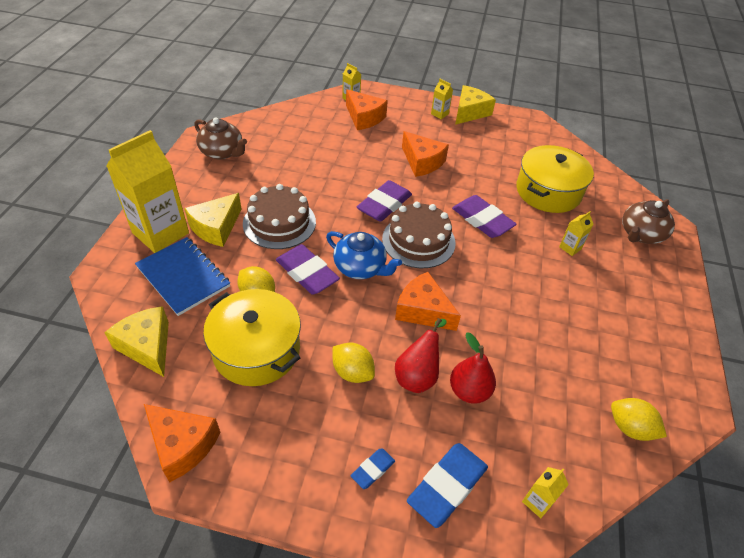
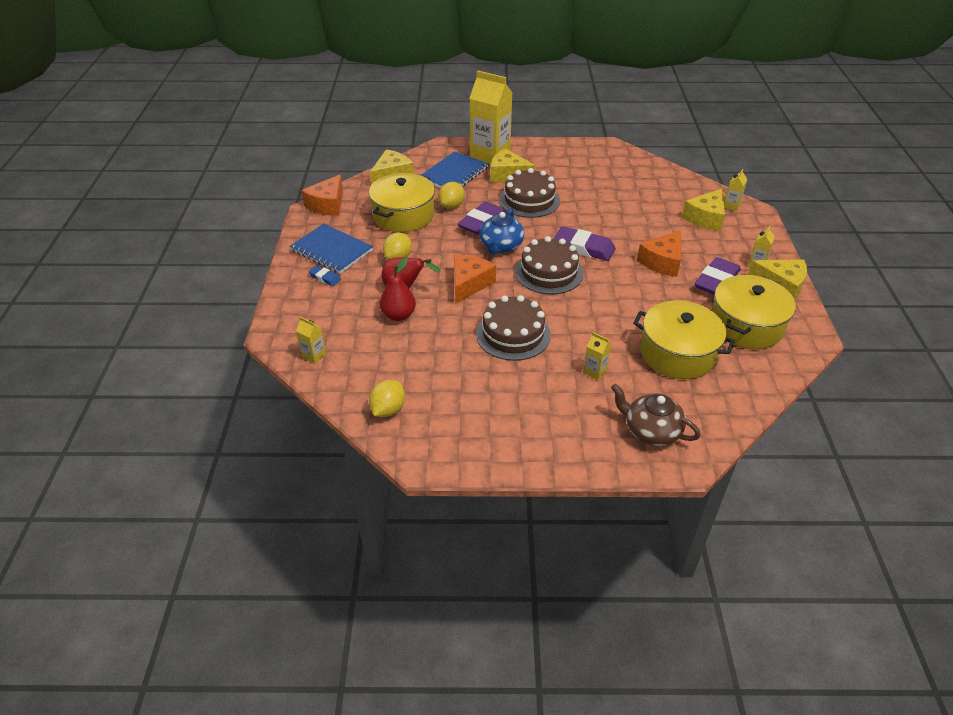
camera: 80 degrees right, 5 degrees down
(222, 152) = (595, 158): brown teapot -> none
(308, 453) = (332, 250): none -> blue notebook
(364, 118) = (705, 218): orange cheese -> yellow cheese
(447, 486) = (319, 311): blue eraser -> none
(482, 220) = (600, 308): purple eraser -> purple eraser (716, 281)
(514, 292) = (513, 334): none -> brown cake
(516, 145) = (746, 325): none -> yellow pot

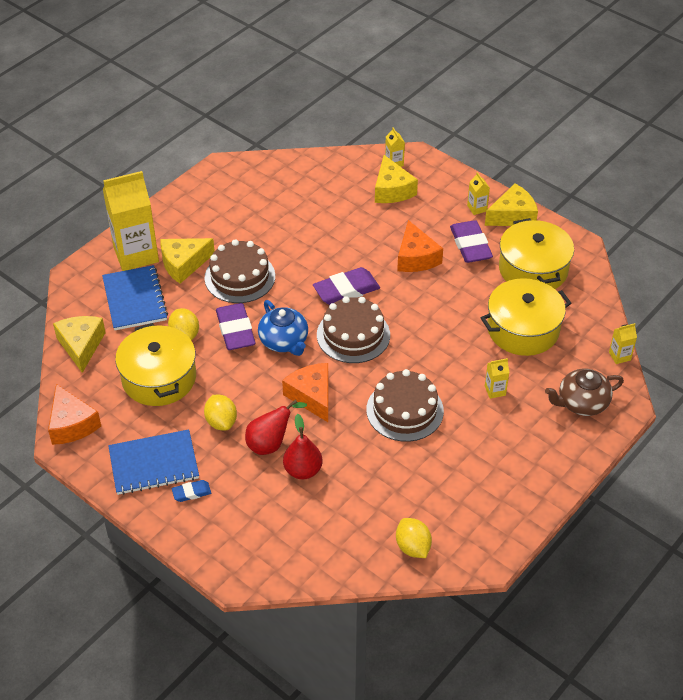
camera: 50 degrees left, 5 degrees up
(314, 355) = (295, 561): yellow carton -> yellow carton (619, 356)

